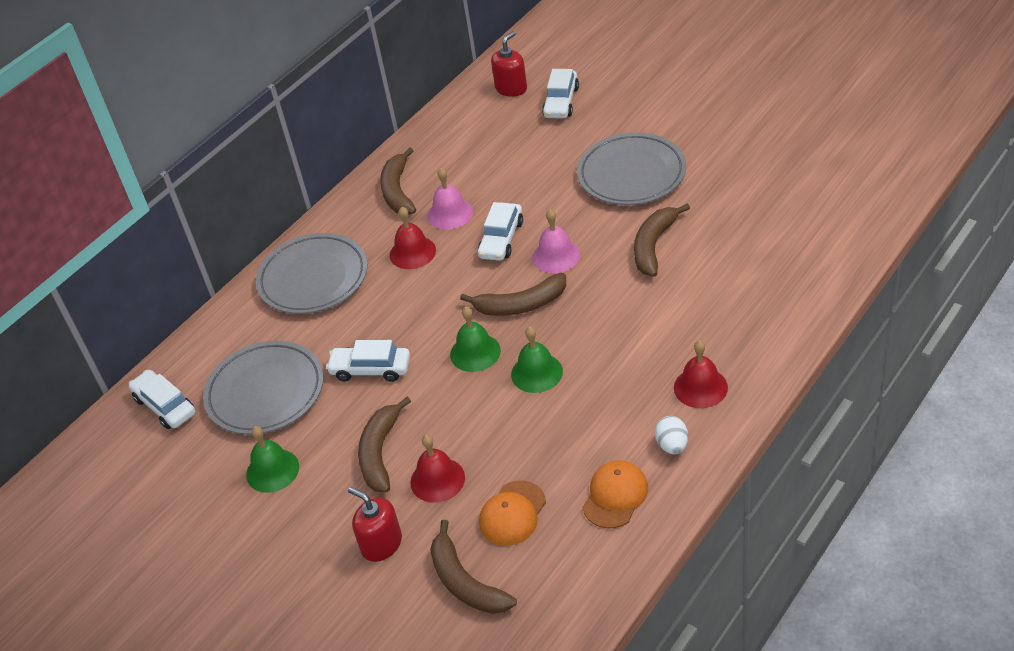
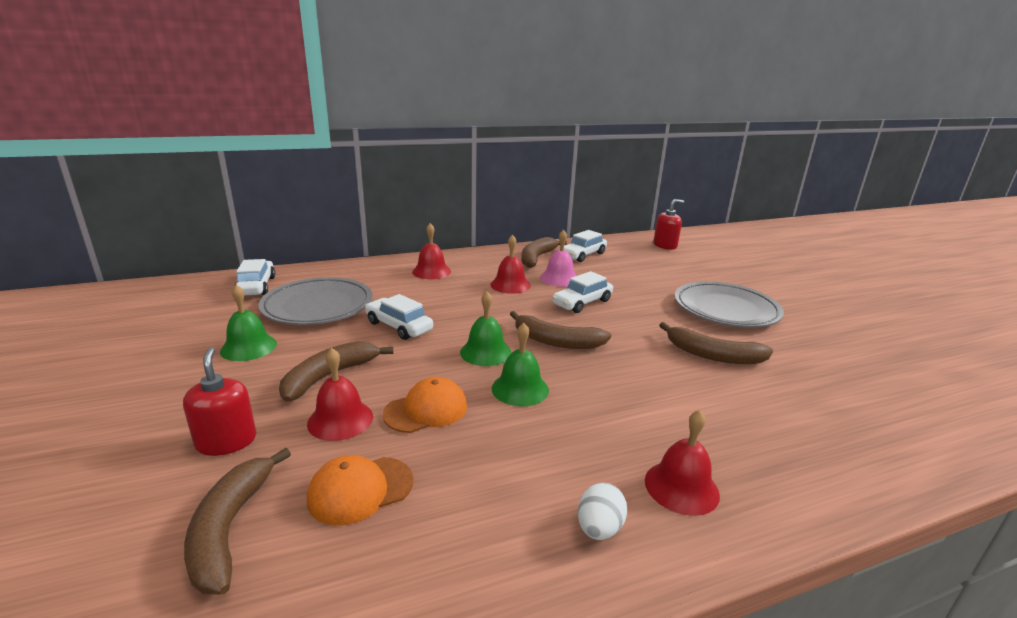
camera: 25 degrees right, 20 degrees down
(313, 278) = (431, 271): grey plate -> red bell
(556, 256) = (616, 327): pink bell -> none
(561, 102) = (696, 261): white car -> white car (582, 255)
(615, 496) = (480, 543): orange cap -> orange cap (426, 410)
(653, 246) = (713, 355): brown banana -> brown banana turned 120 degrees counterclockwise

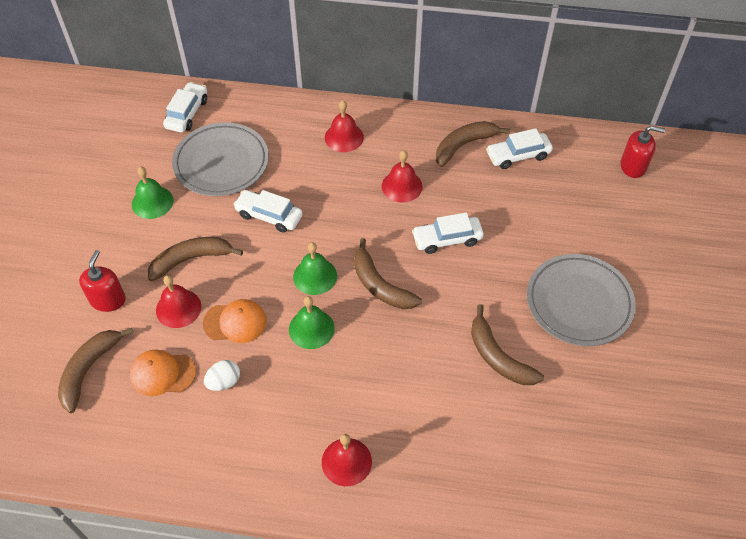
camera: 30 degrees right, 30 degrees up
(399, 326) = (269, 216): white car -> white car turned 45 degrees counterclockwise
(559, 278) = (457, 191): pink bell -> none
(599, 528) = (273, 464): white egg -> white egg (224, 382)

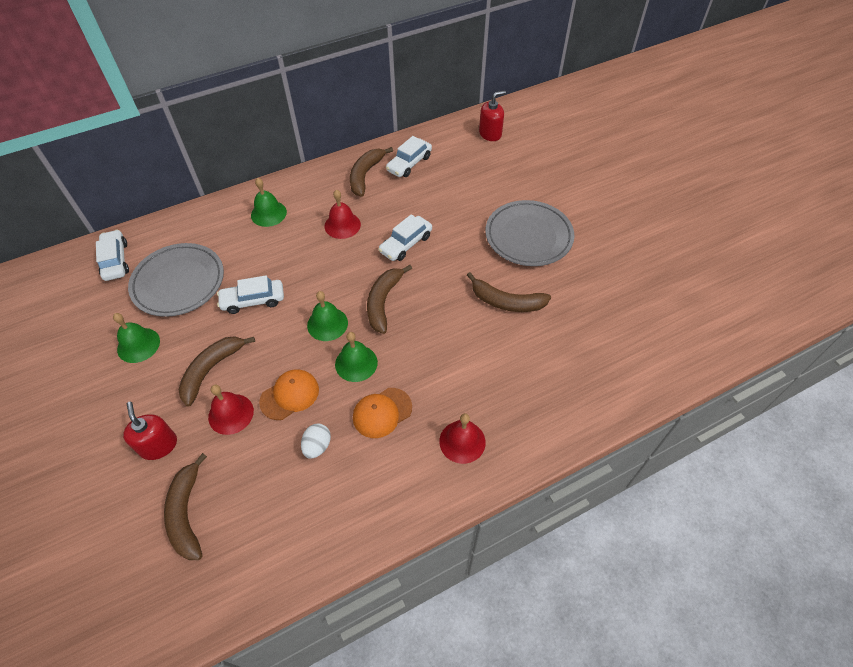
camera: 35 degrees left, 0 degrees up
(162, 373) = (258, 473): orange cap -> orange cap (382, 412)
(344, 137) = (268, 213): red bell -> green bell
(380, 285) = (383, 302): brown banana -> brown banana turned 90 degrees clockwise

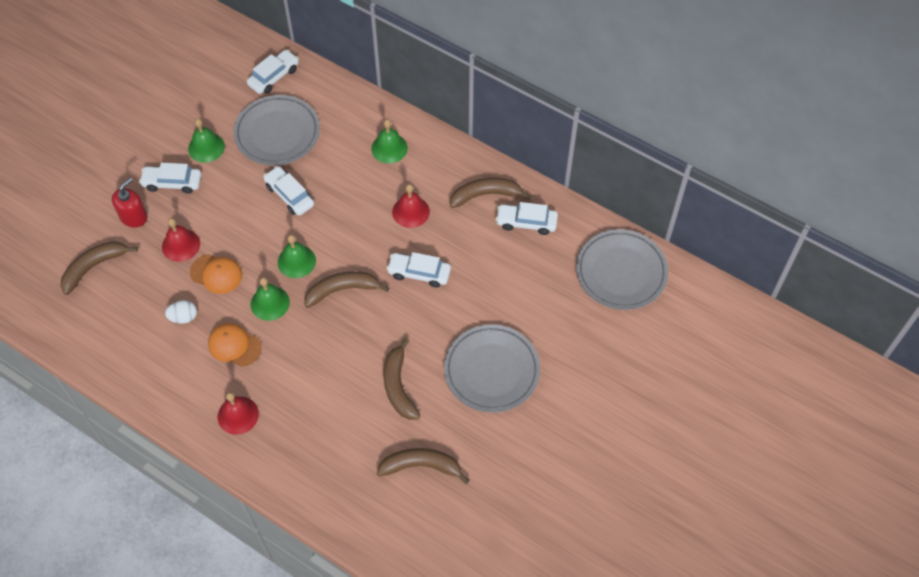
camera: 60 degrees right, 5 degrees up
(151, 391) = (172, 183): none -> white car
(211, 370) = (210, 208): brown banana -> brown banana (421, 466)
(490, 134) = (621, 272): red soap dispenser -> grey plate

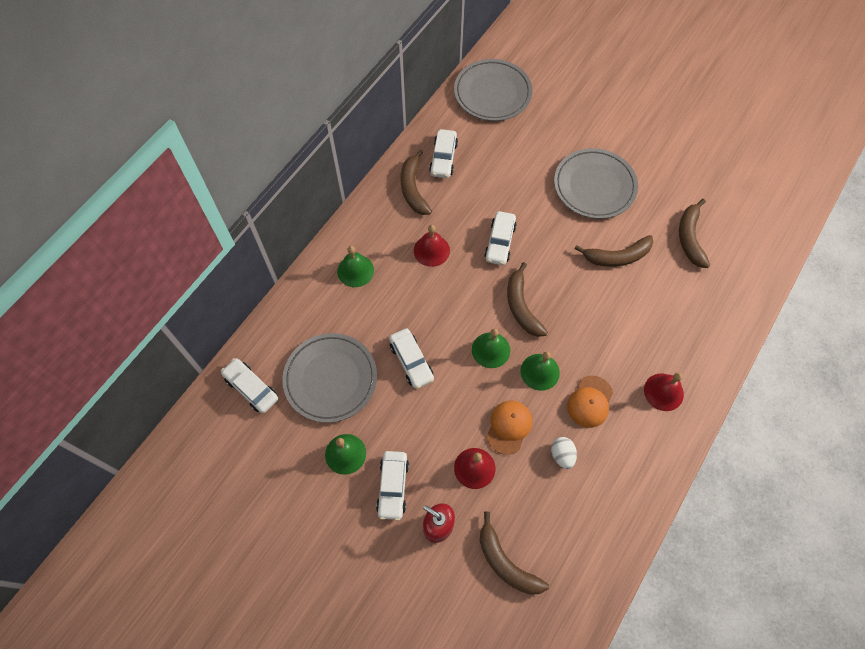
camera: 90 degrees left, 5 degrees up
(289, 195) = (411, 361): white car -> white car turned 75 degrees counterclockwise

